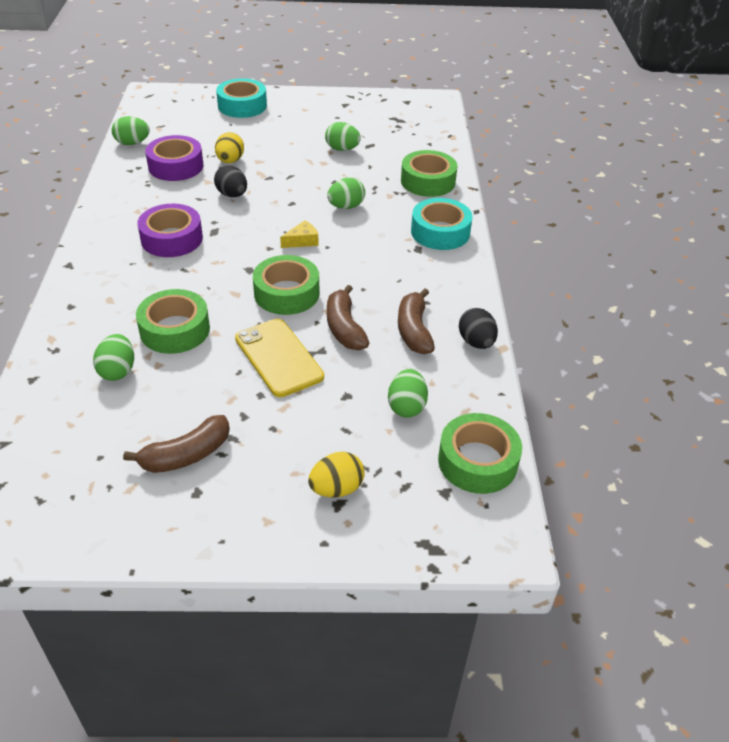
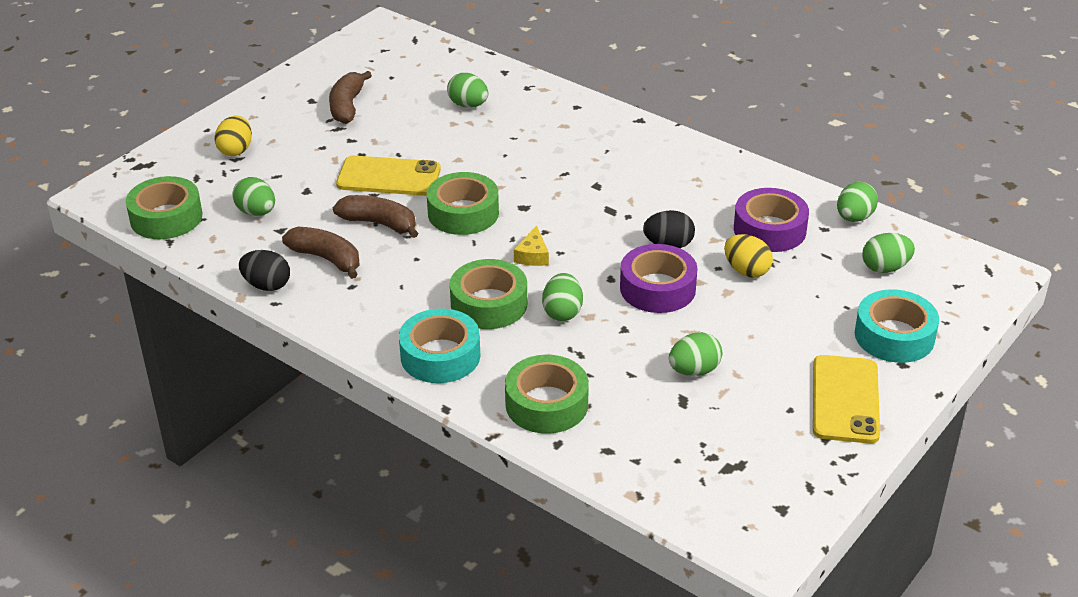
camera: 130 degrees right, 5 degrees down
(172, 239) = (623, 182): purple tape -> purple tape (657, 288)
(175, 330) = (485, 142): green tape -> green tape (489, 304)
(179, 122) = (885, 268): none -> green egg
(311, 106) = (845, 399): none -> yellow phone

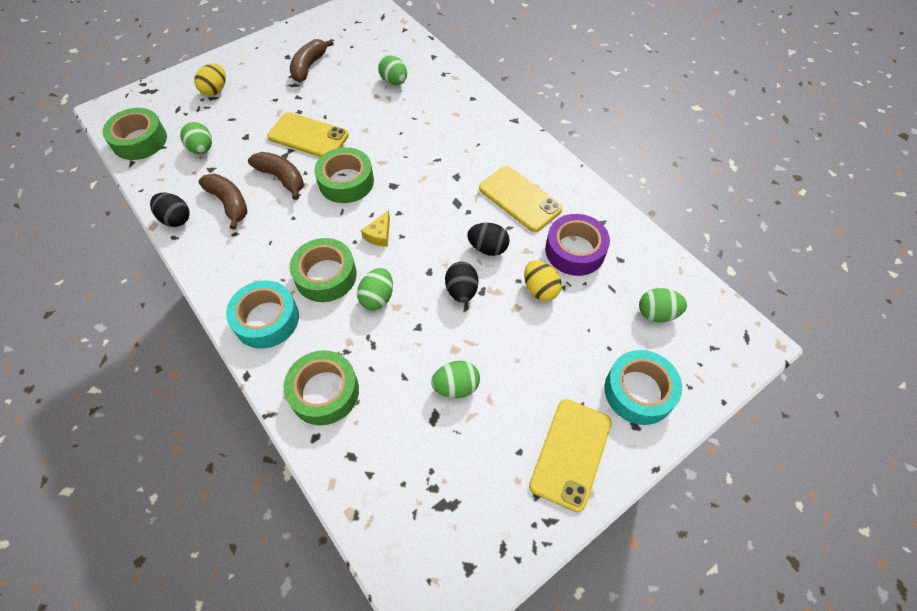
camera: 15 degrees right, 20 degrees up
(657, 288) = (461, 291): purple tape -> black egg
(683, 194) = (519, 199): none -> yellow phone
(854, 218) = (649, 254): green egg -> none

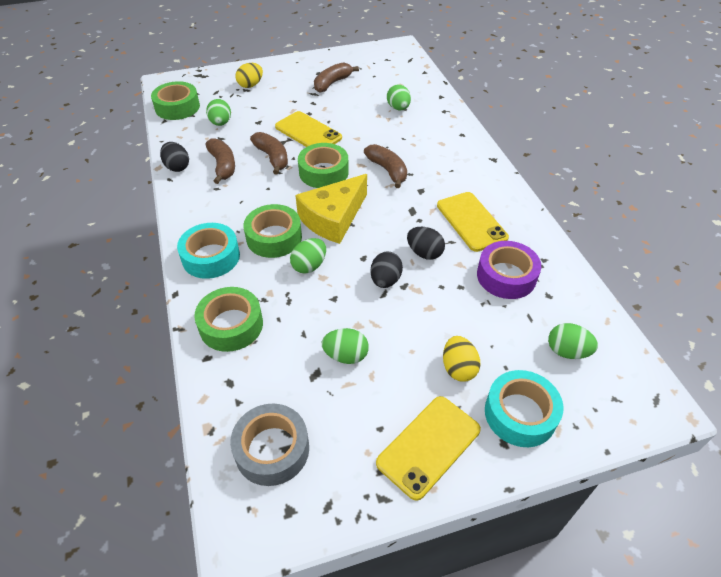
camera: 20 degrees right, 10 degrees down
(379, 235) = (333, 218): yellow cheese -> yellow cheese, size x2.32
(413, 161) = (387, 170): none -> brown banana
(425, 512) = (272, 449): none -> grey tape
(540, 289) = (458, 299): yellow egg -> yellow egg (458, 368)

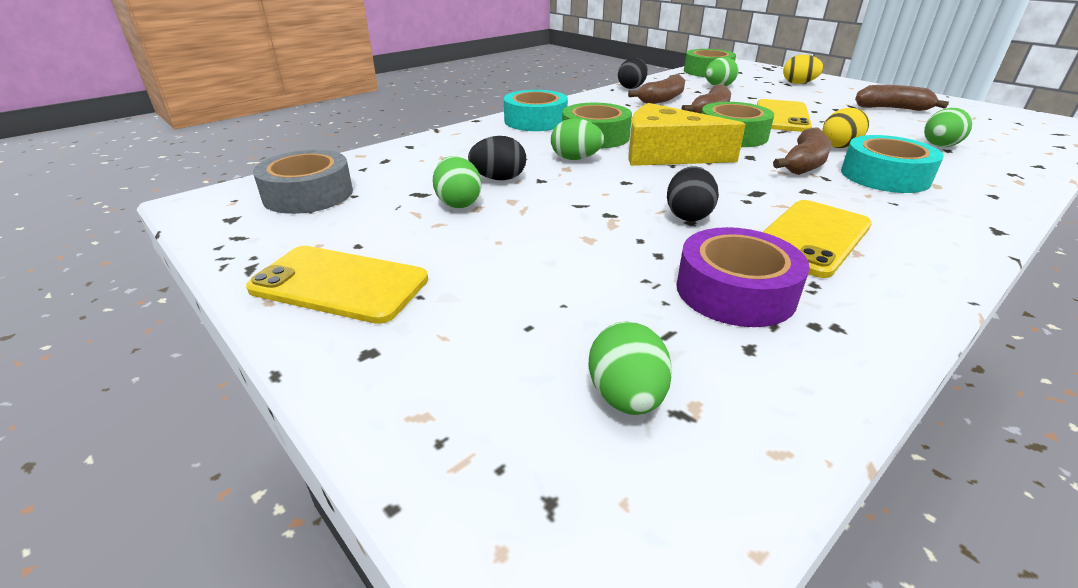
camera: 65 degrees right, 15 degrees down
(231, 325) = (457, 145): green tape -> none
(385, 280) = (603, 201): black egg -> black egg (499, 179)
(458, 368) = (493, 282): yellow egg -> yellow egg (840, 146)
(520, 414) = (435, 360): turquoise tape -> turquoise tape (884, 176)

